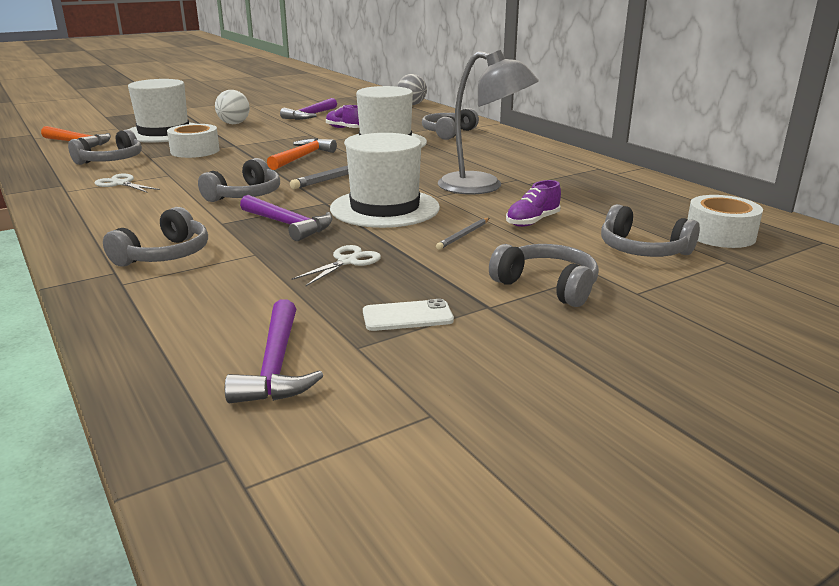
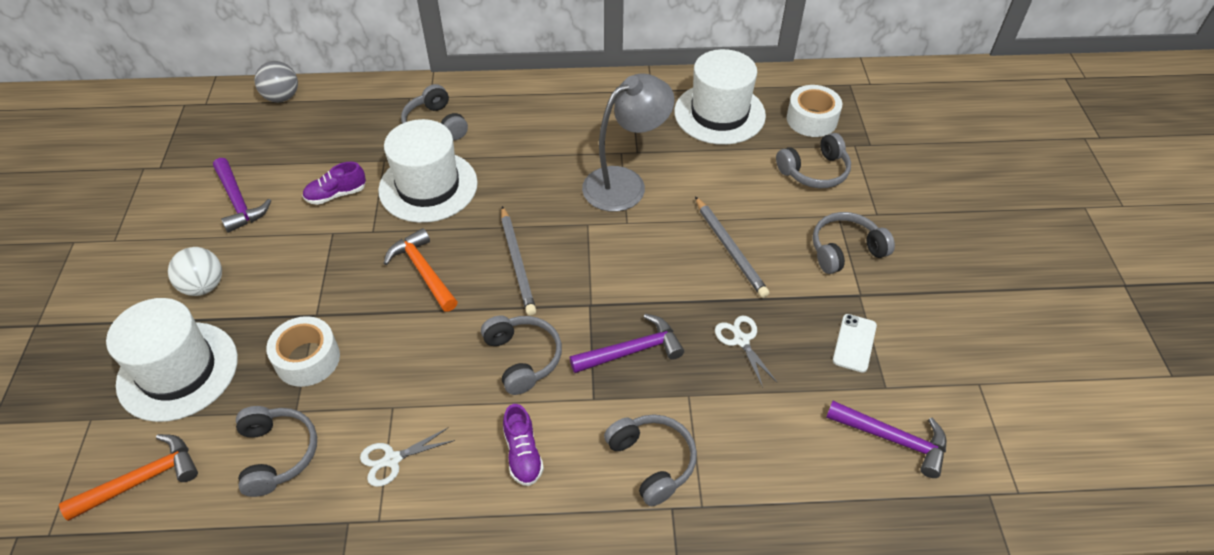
camera: 60 degrees left, 25 degrees up
(385, 208) = (634, 269): white hat -> white hat (719, 113)
(464, 235) = (730, 249): grey pencil -> grey pencil, size x1.71
(532, 221) = (726, 196): purple shoe -> purple shoe (523, 454)

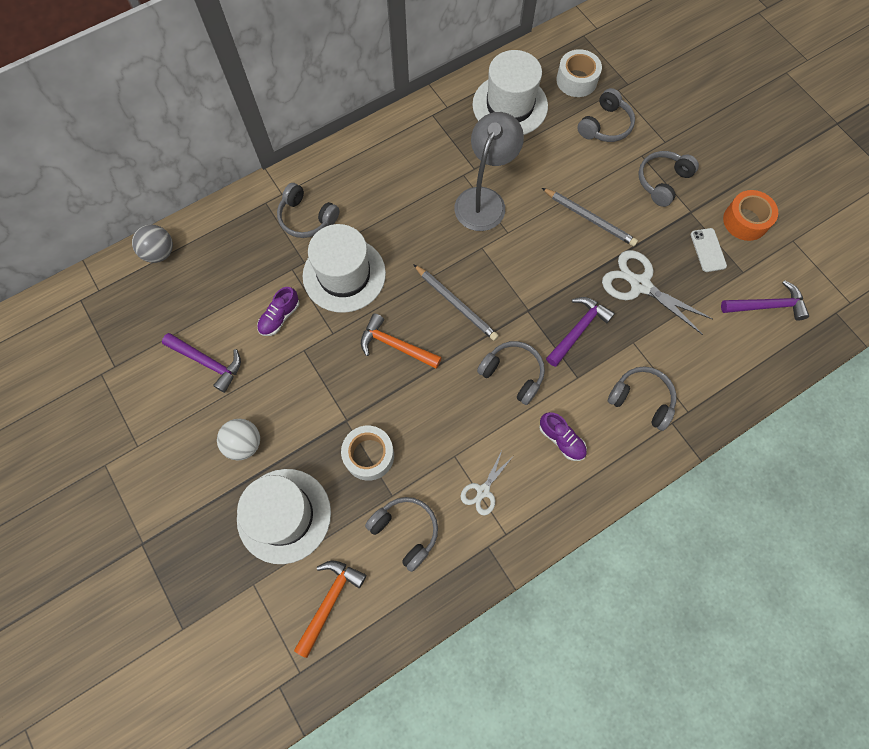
camera: 30 degrees left, 20 degrees up
(741, 340) = (640, 285): white scissors -> white scissors, size x1.79
(926, 334) = (745, 221): none -> orange tape

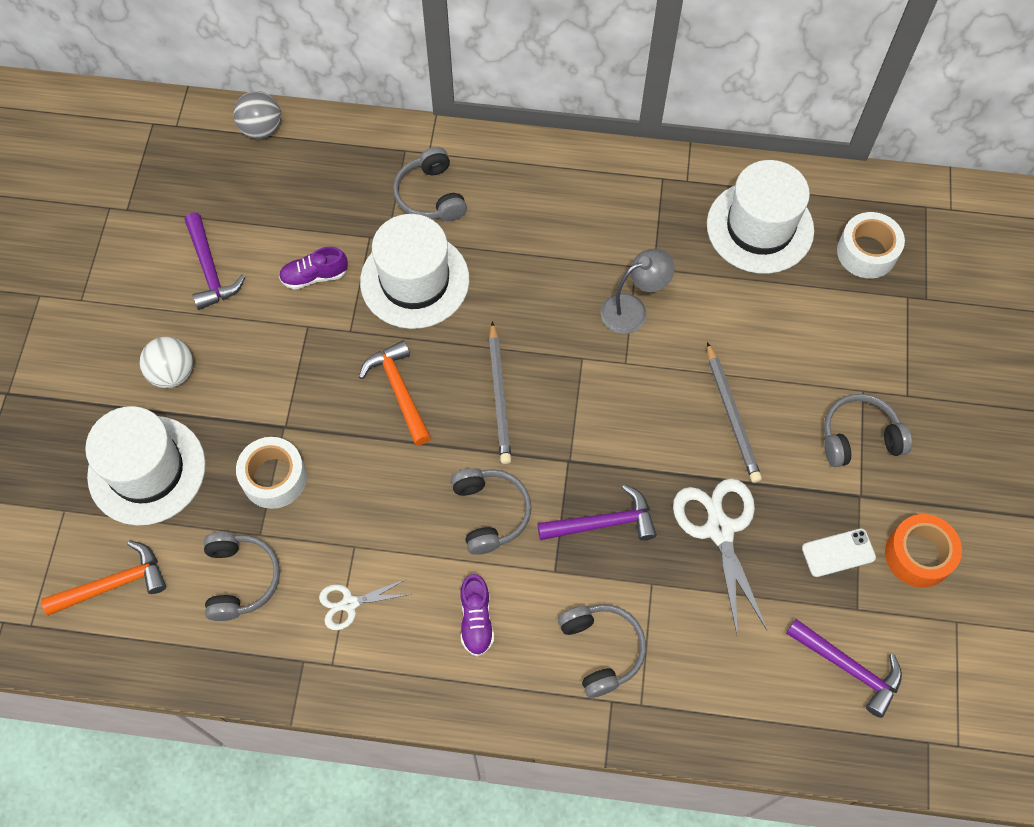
camera: 40 degrees right, 5 degrees down
(484, 200) = (632, 309): grey lamp -> grey lamp, size x0.65
(605, 125) = (851, 326): grey headphones -> none
(708, 250) = (838, 553): white phone -> white phone turned 45 degrees clockwise

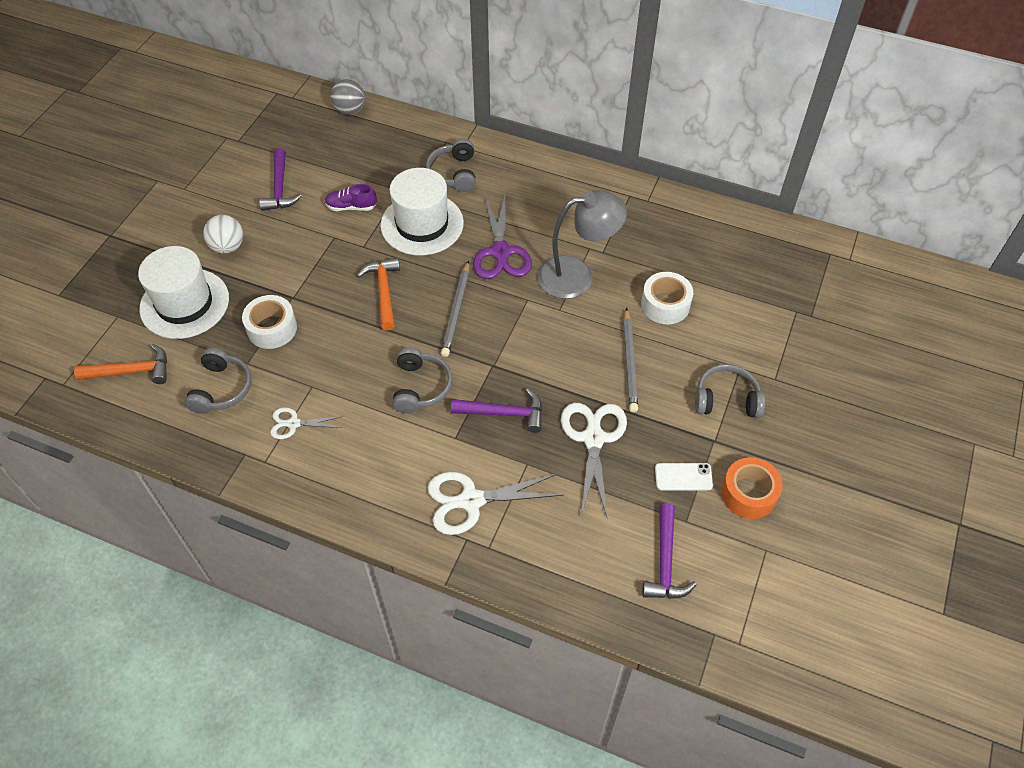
camera: 15 degrees right, 10 degrees down
(476, 620) = (383, 457): purple shoe -> none
(528, 298) = (501, 252): none -> purple scissors
(601, 650) = (471, 501): grey headphones -> white scissors
(632, 309) = (577, 276): grey lamp -> grey lamp, size x1.53
(760, 227) = (693, 241): white hat -> none
(849, 668) = (665, 562): purple hammer -> purple hammer turned 45 degrees clockwise
(866, 252) = (772, 275): white tape -> white tape (665, 305)

